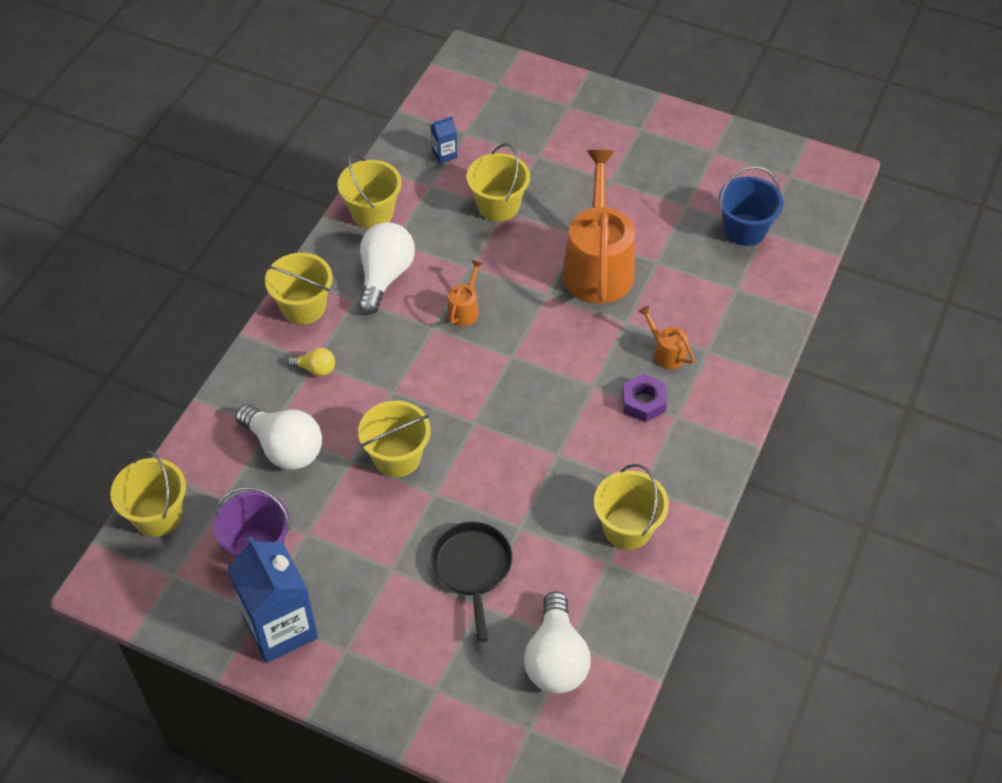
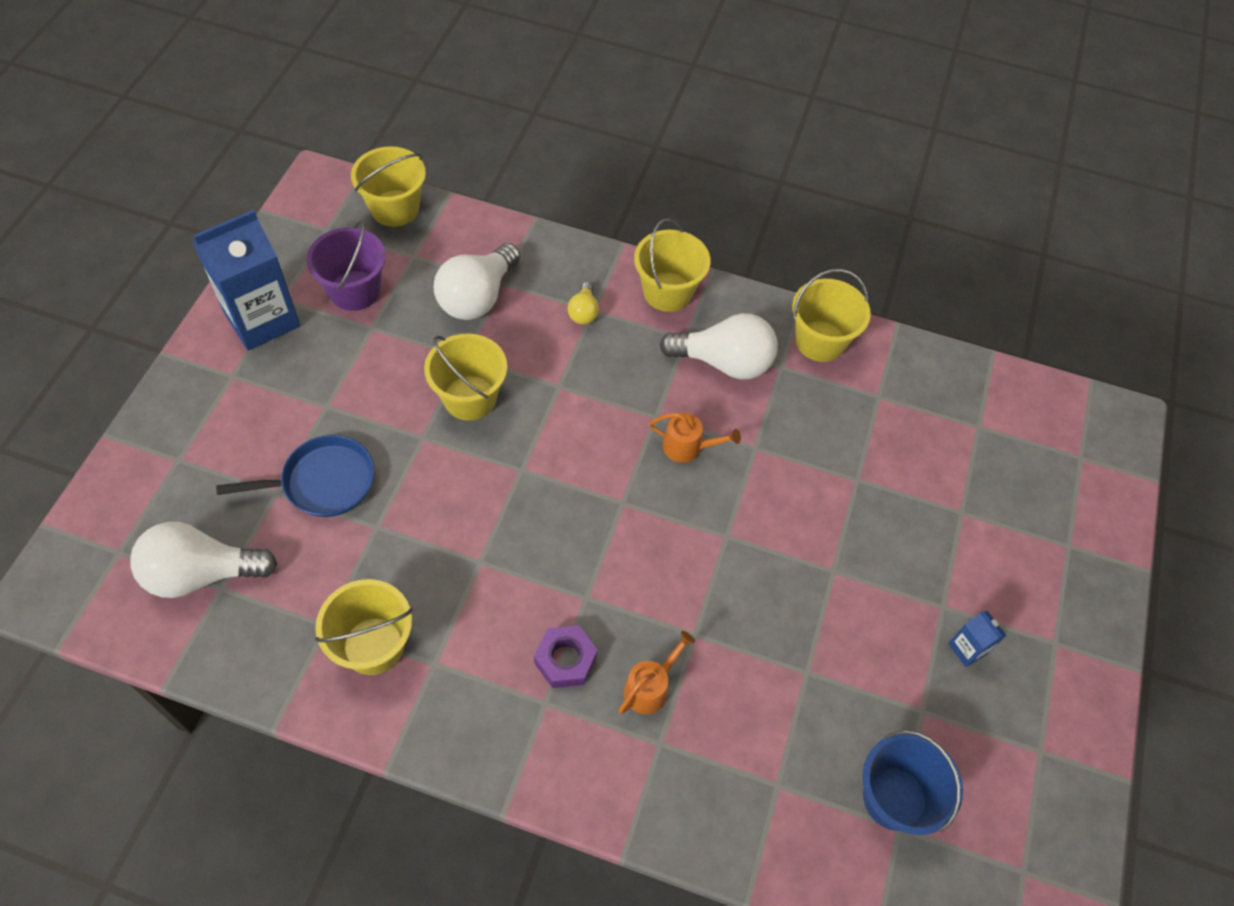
camera: 80 degrees right, 5 degrees up
(444, 154) = (935, 406): blue carton -> blue carton (967, 648)
(472, 568) = (323, 482): black pan -> blue pan
(498, 206) = (863, 472): yellow bucket -> none
(597, 265) = (786, 595): orange watering can -> none

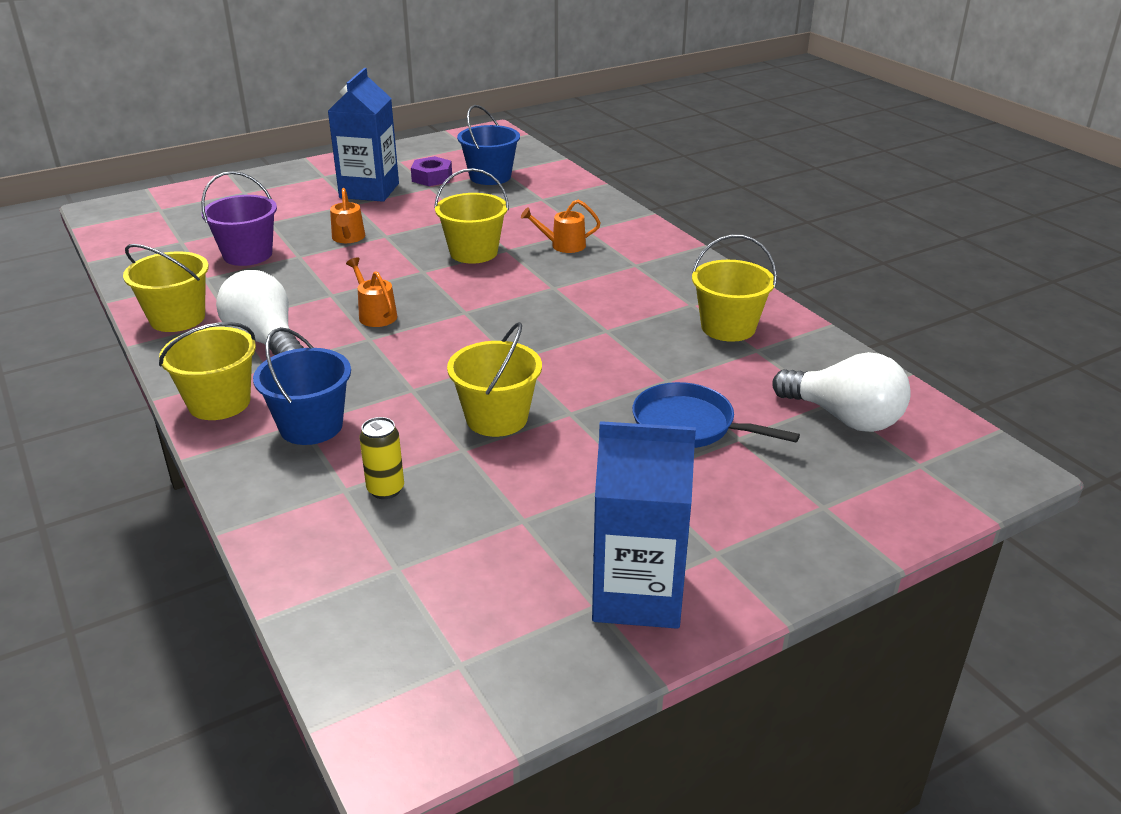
camera: 135 degrees left, 25 degrees down
(354, 290) = (502, 567): purple bucket -> purple bucket (248, 255)
(395, 208) = (347, 640): yellow bucket -> yellow bucket (473, 252)
(477, 297) = (385, 489): white light bulb -> yellow can
(565, 660) = (601, 272): purple nut -> purple nut (432, 177)
(583, 312) = (311, 426): yellow light bulb -> blue bucket
(857, 539) = (348, 238): none -> orange watering can
(967, 648) = (369, 190): blue carton -> blue carton, size x2.31

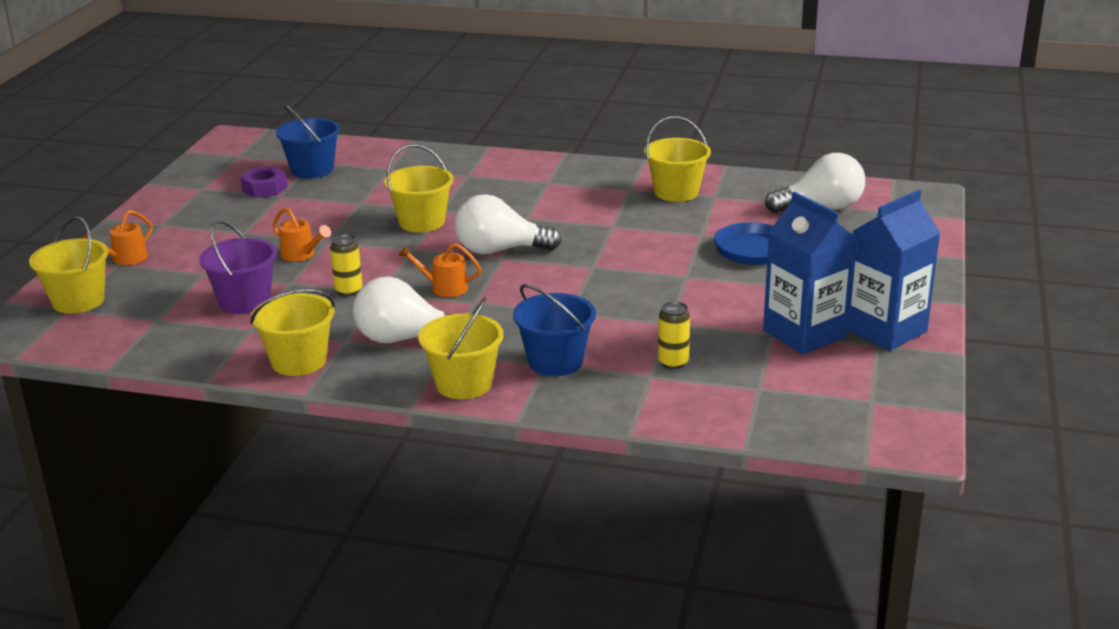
camera: 45 degrees left, 5 degrees down
(316, 281) = (349, 291): none -> yellow can
(369, 190) = (233, 218): blue carton -> blue carton (804, 334)
(476, 305) = (500, 250): none -> white light bulb
(496, 418) = (653, 299): yellow bucket -> yellow bucket (78, 301)
(563, 245) = (474, 191): orange watering can -> orange watering can (125, 259)

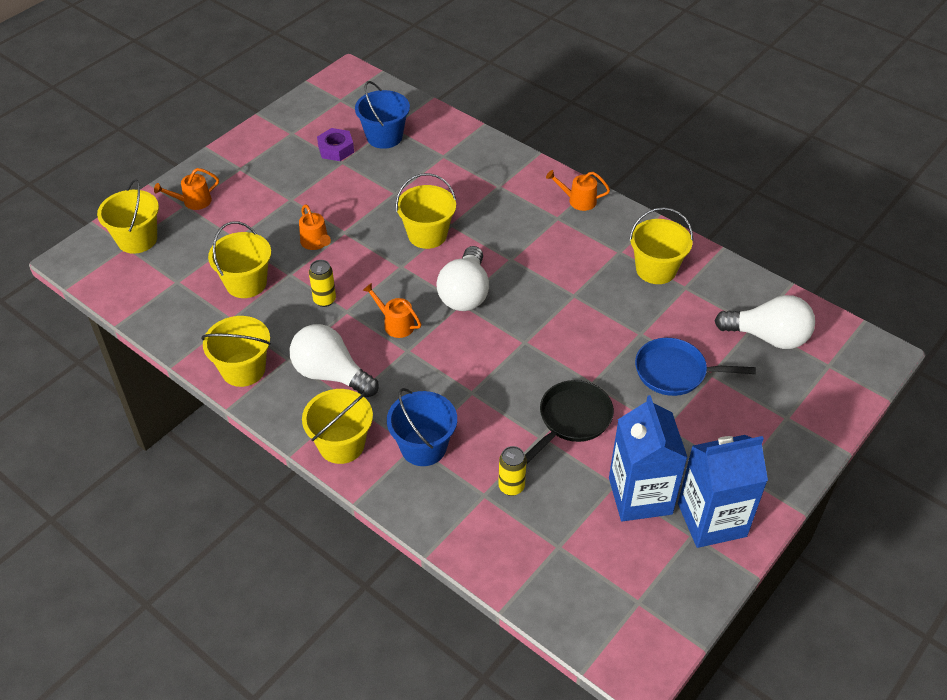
camera: 25 degrees right, 20 degrees up
(245, 301) = (246, 283): purple bucket -> yellow bucket
(500, 250) = (465, 293): white light bulb -> white light bulb turned 105 degrees counterclockwise
(557, 167) = (578, 200): none -> orange watering can
(690, 303) = (572, 419): none -> black pan

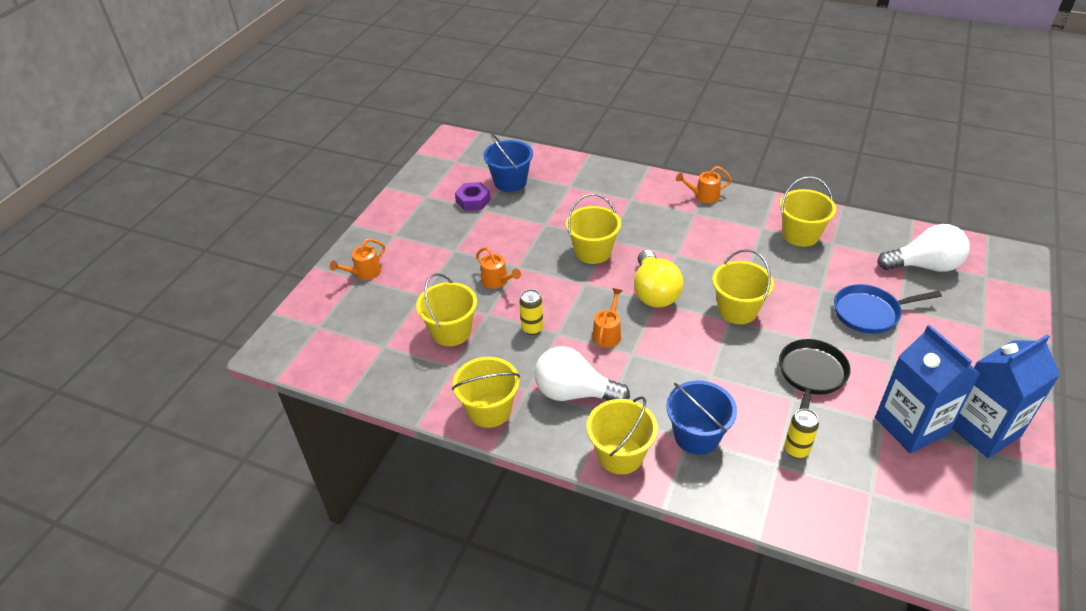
camera: 15 degrees left, 5 degrees down
(137, 239) = (326, 318): yellow bucket -> yellow bucket (737, 310)
(395, 324) = (608, 333): orange watering can -> orange watering can turned 90 degrees clockwise
(465, 293) = (654, 292): white light bulb -> yellow light bulb

